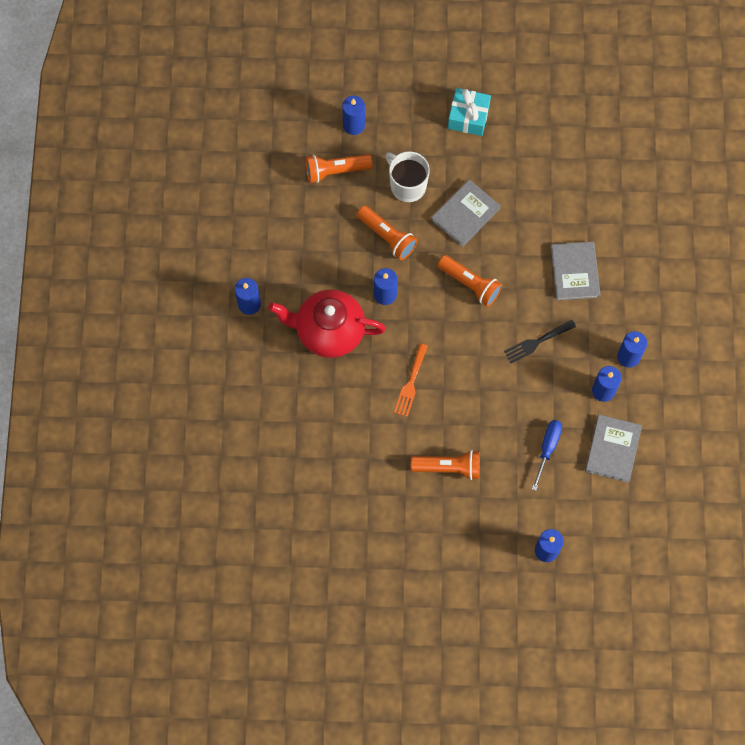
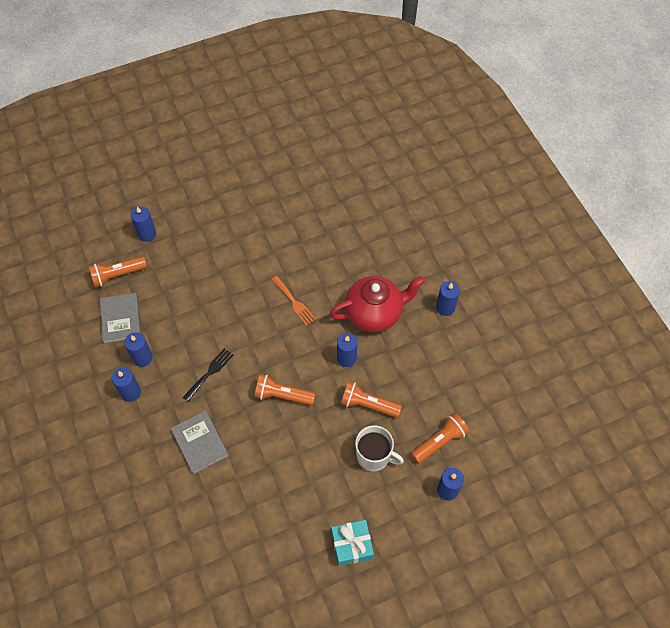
camera: 155 degrees right, 10 degrees down
(411, 383) = (294, 302): orange fork -> orange fork turned 150 degrees clockwise
(449, 467) = (239, 258): orange flashlight -> orange flashlight (117, 275)
(465, 214) = (313, 452): grey book -> none
(547, 448) = (171, 299): blue screwdriver -> none

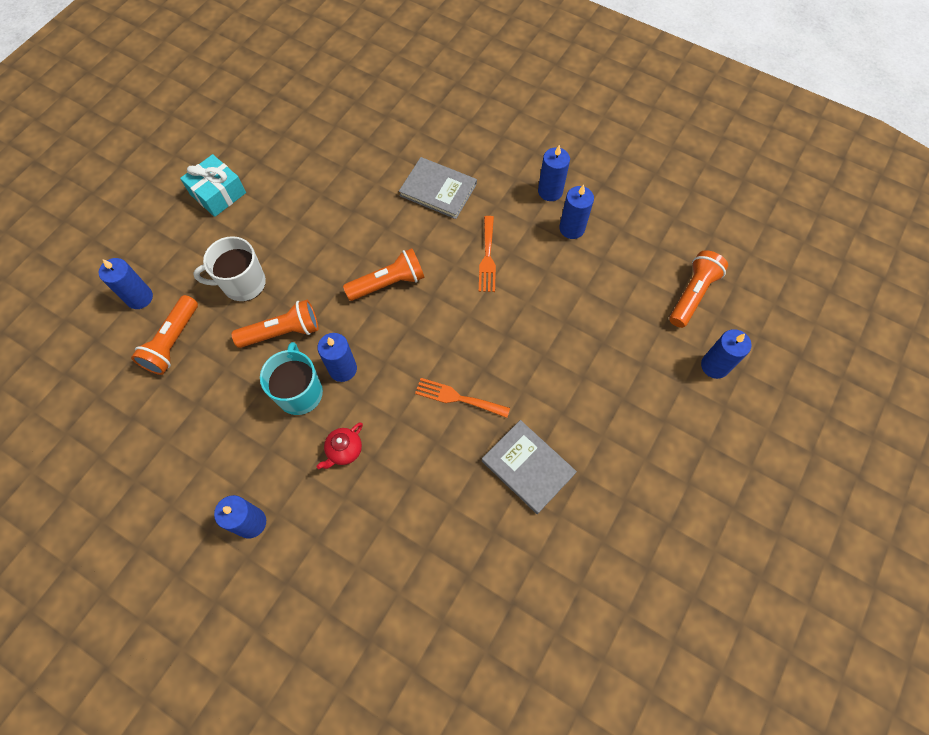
camera: 145 degrees right, 5 degrees up
(121, 319) = (636, 251): grey book -> grey book (528, 467)
(210, 372) = (487, 257): black fork -> orange fork
(375, 313) = (344, 451): red teapot -> red teapot, size x0.42
(379, 360) = (300, 392): none -> turquoise mug

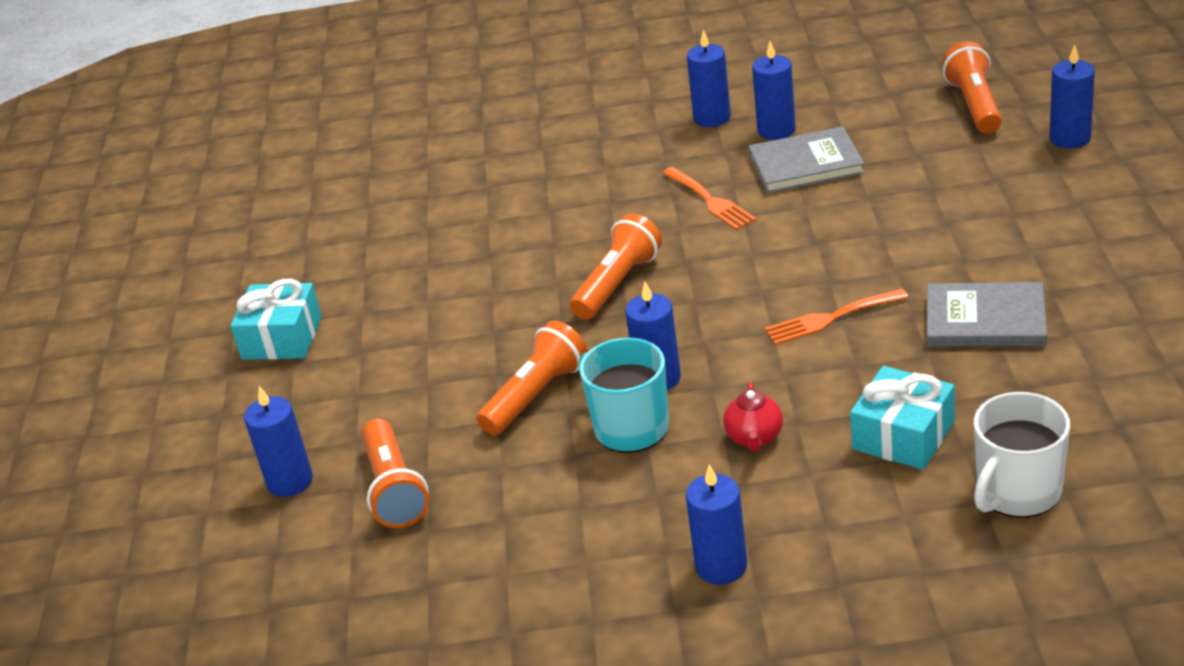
camera: 30 degrees left, 30 degrees down
(243, 283) = (424, 388): white mug -> white mug (1017, 492)
(408, 513) = (903, 435): none -> turquoise gift
(438, 190) = (576, 185): grey book -> grey book (806, 164)

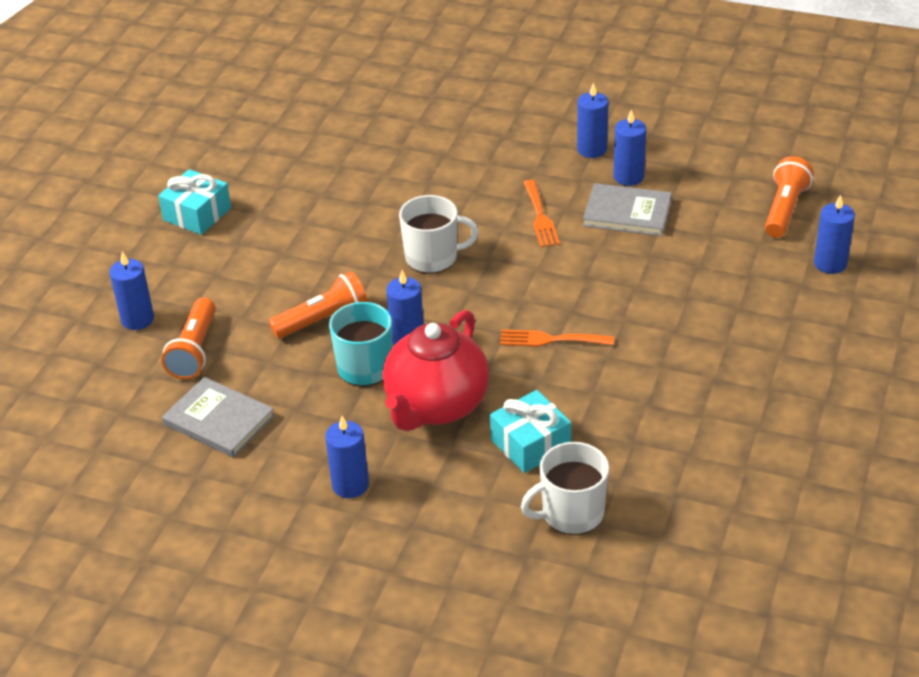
camera: 20 degrees right, 5 degrees up
(618, 283) = (433, 257): orange flashlight -> white mug
(754, 438) = (436, 406): red teapot -> red teapot, size x2.41
(985, 320) = (652, 382): grey book -> grey book (219, 420)

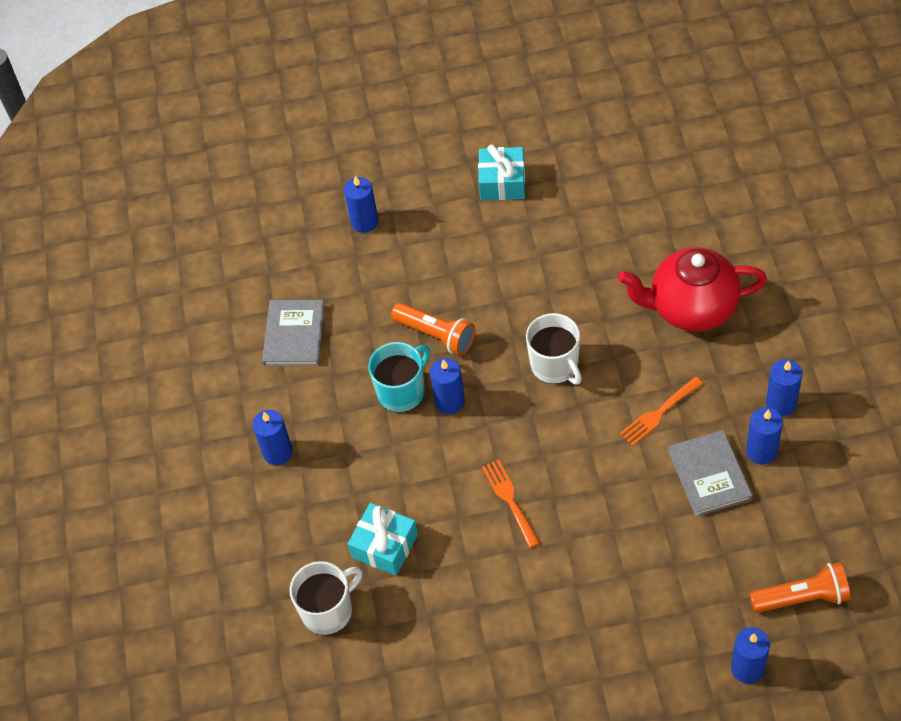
camera: 65 degrees right, 15 degrees up
(194, 351) = (354, 276): orange flashlight -> none
(436, 406) = (388, 462): red teapot -> red teapot (691, 308)
(571, 513) = (328, 610): white mug -> white mug turned 105 degrees clockwise

